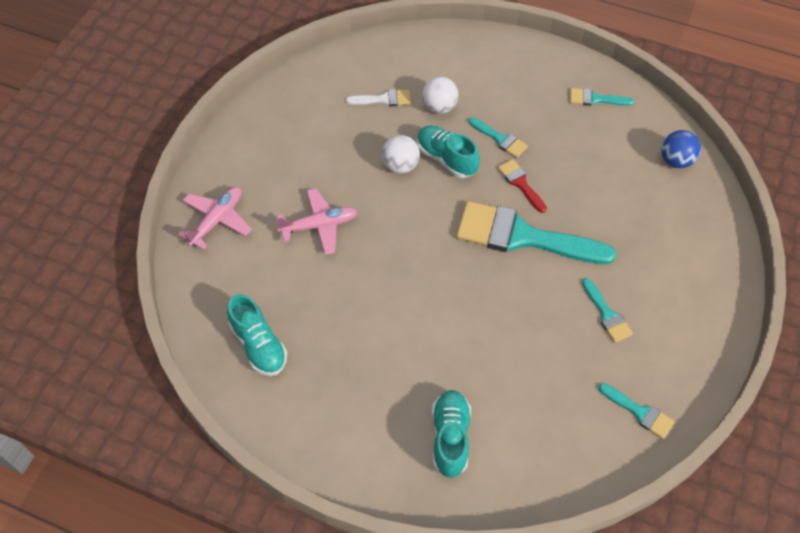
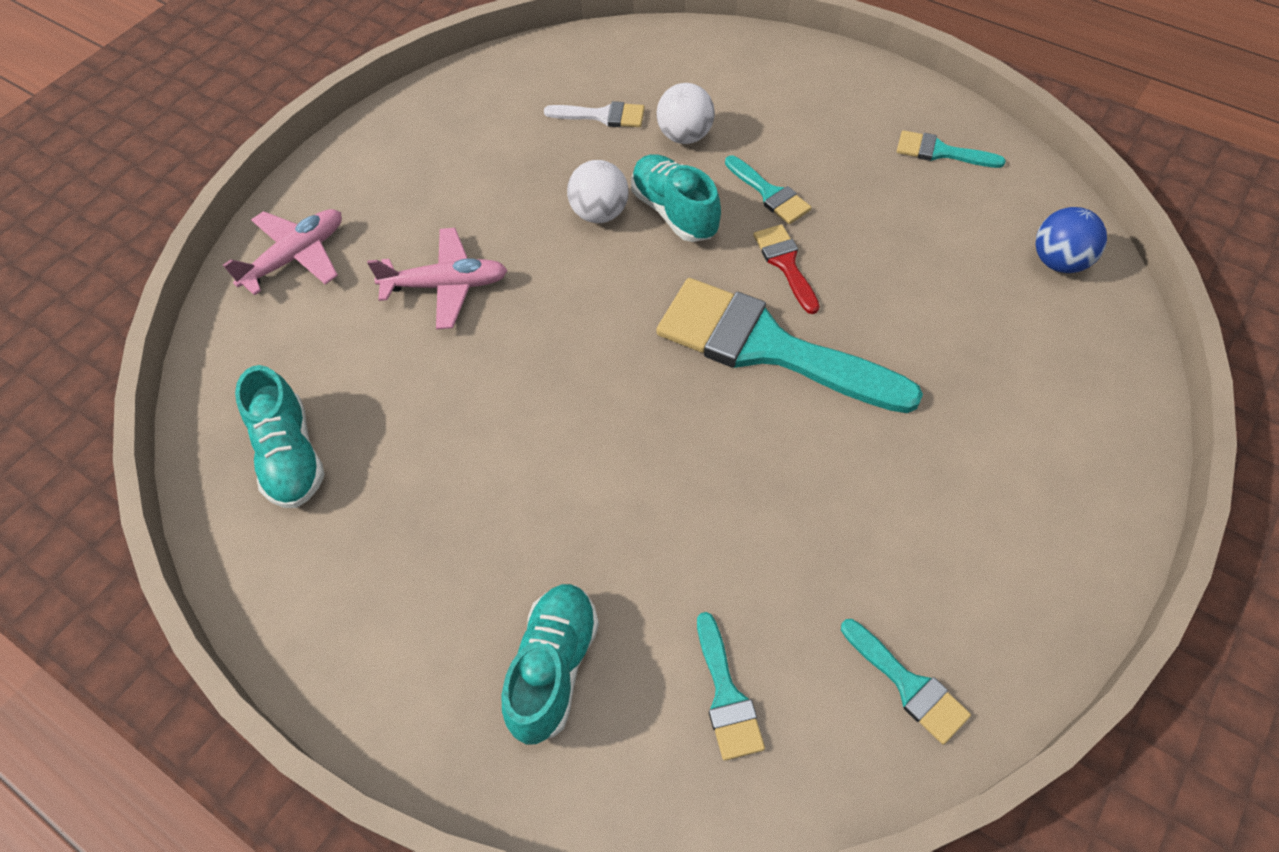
camera: 15 degrees right, 0 degrees up
(607, 314) = (885, 498): turquoise brush -> turquoise brush (726, 695)

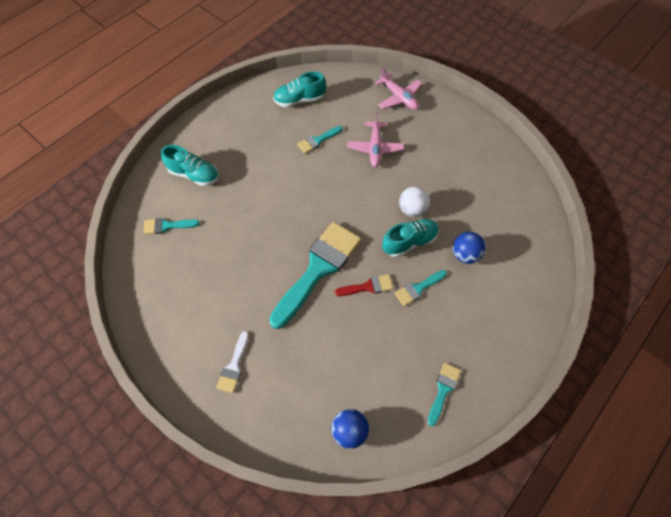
camera: 95 degrees right, 5 degrees up
(602, 116) = (483, 217): white brush -> white brush (234, 366)
(685, 136) = (465, 254): white ball -> blue ball
(908, 685) = (150, 288): turquoise brush -> turquoise brush (317, 140)

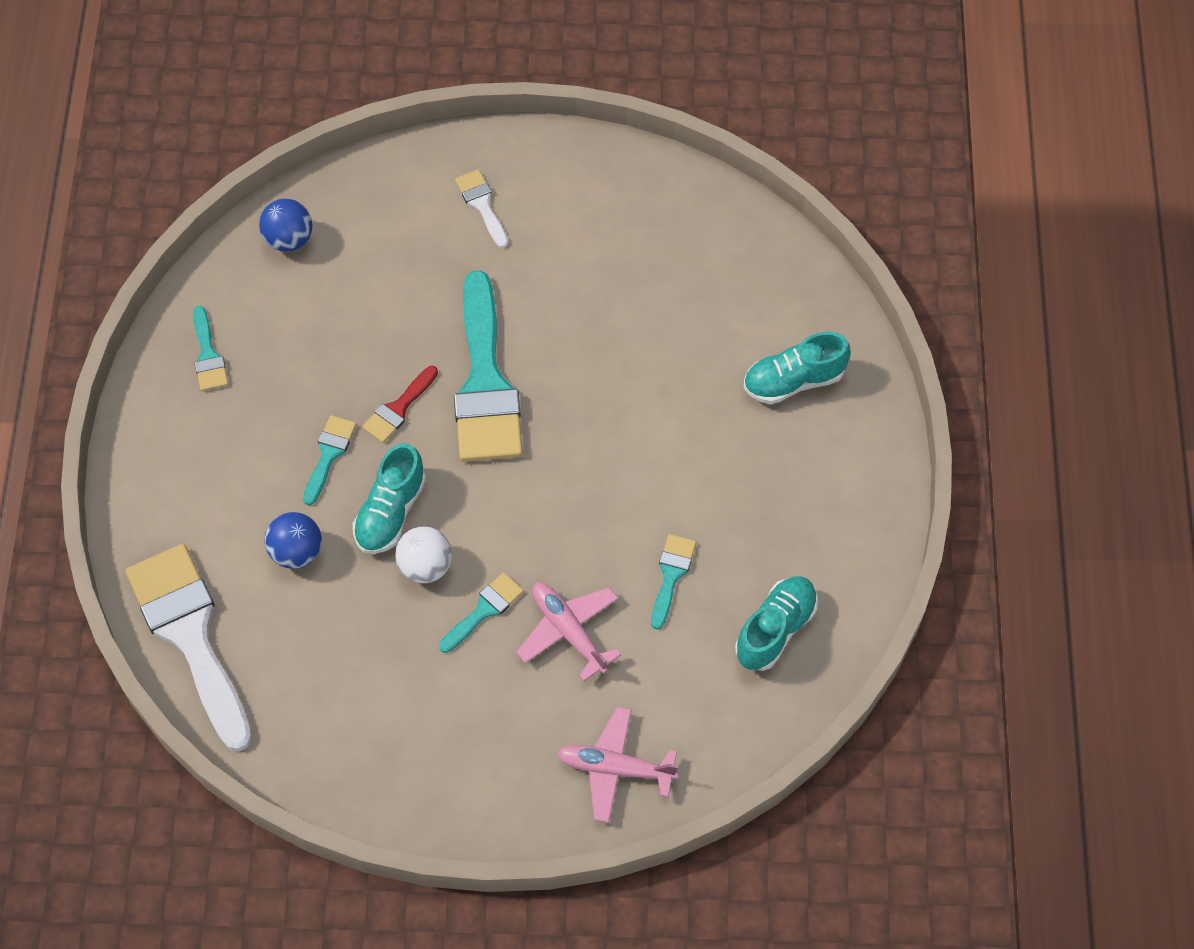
camera: 140 degrees right, 0 degrees up
(167, 226) = (745, 288): turquoise brush -> turquoise brush (484, 610)
(538, 252) = (190, 635): none -> white brush

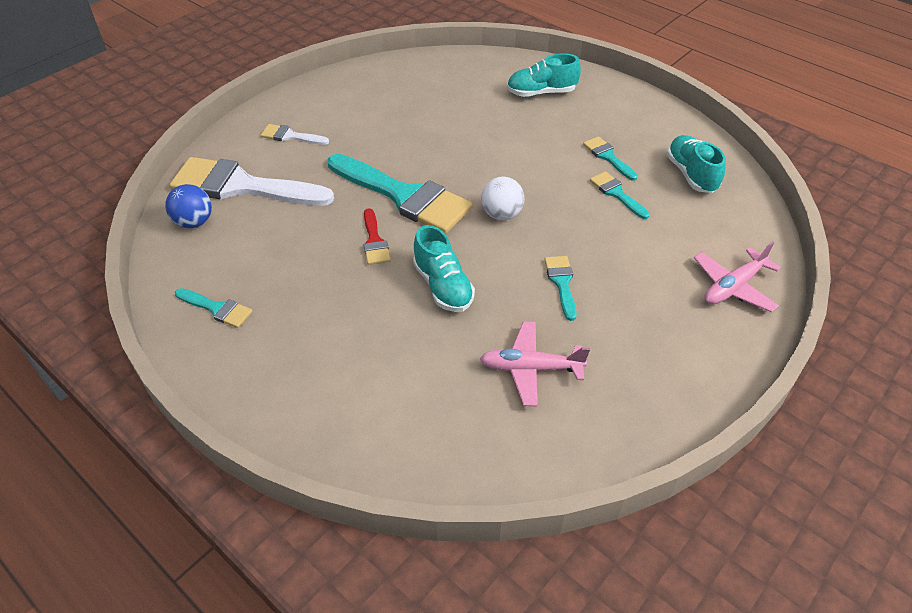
camera: 50 degrees left, 15 degrees down
(190, 635) = (420, 456): white brush -> white brush (241, 186)
(296, 551) = (419, 351): blue ball -> none
(329, 454) = (366, 292): turquoise brush -> turquoise brush (608, 157)
(425, 566) = (500, 292): white ball -> white ball (501, 214)
(568, 631) = (614, 254): pink plane -> pink plane (530, 368)
(793, 381) = (541, 93): turquoise shoe -> turquoise shoe turned 60 degrees clockwise

